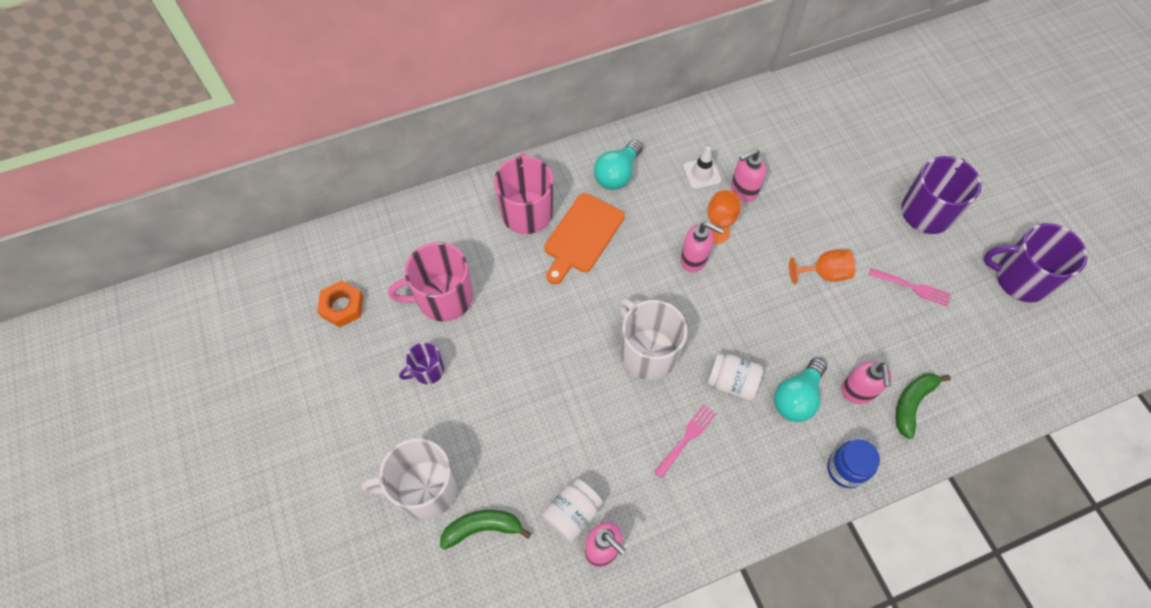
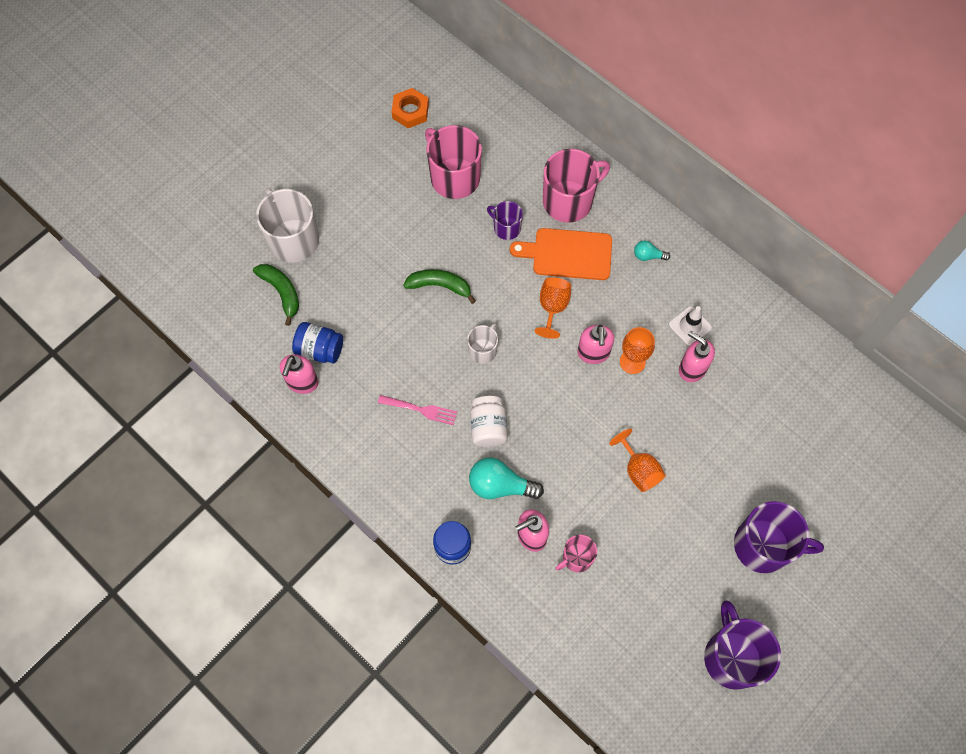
camera: 65 degrees right, 5 degrees up
(427, 370) = (386, 196): purple mug -> purple mug (506, 228)
(572, 514) = (320, 349): white jar -> blue jar
(617, 174) = (648, 256): turquoise light bulb -> turquoise light bulb, size x0.53
(631, 272) = (552, 308): none -> orange goblet
(647, 352) = (483, 350): white mug -> white mug, size x0.53
(892, 362) = (576, 558): none -> pink mug
(912, 287) = (666, 555): pink fork -> none
(912, 403) = (542, 586): green banana -> green banana (440, 286)

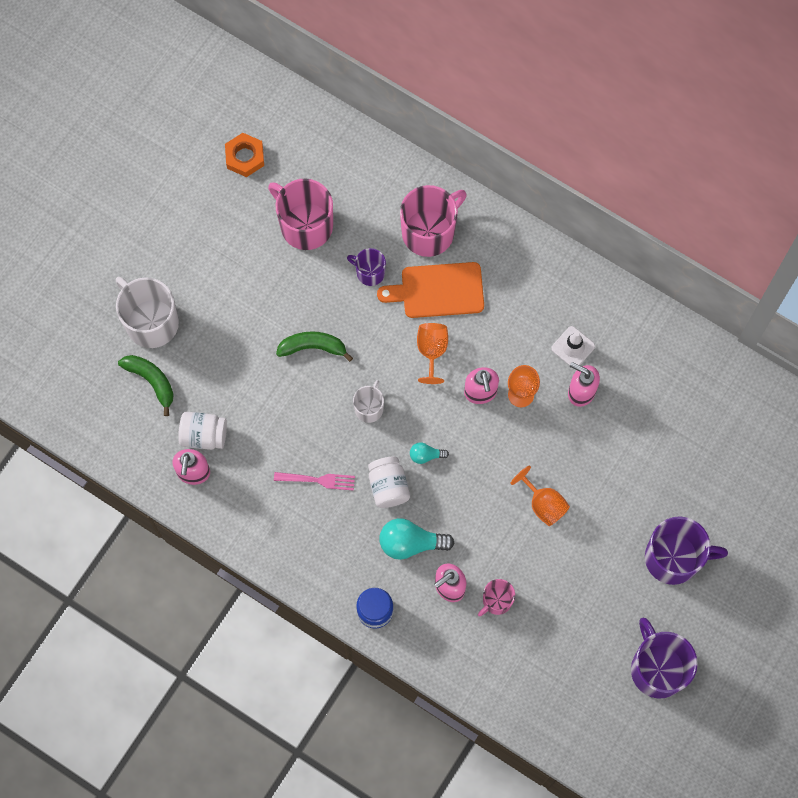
camera: 10 degrees left, 5 degrees up
(320, 349) = (204, 435): blue jar -> white jar
(648, 256) = (520, 279): turquoise light bulb -> turquoise light bulb (426, 455)

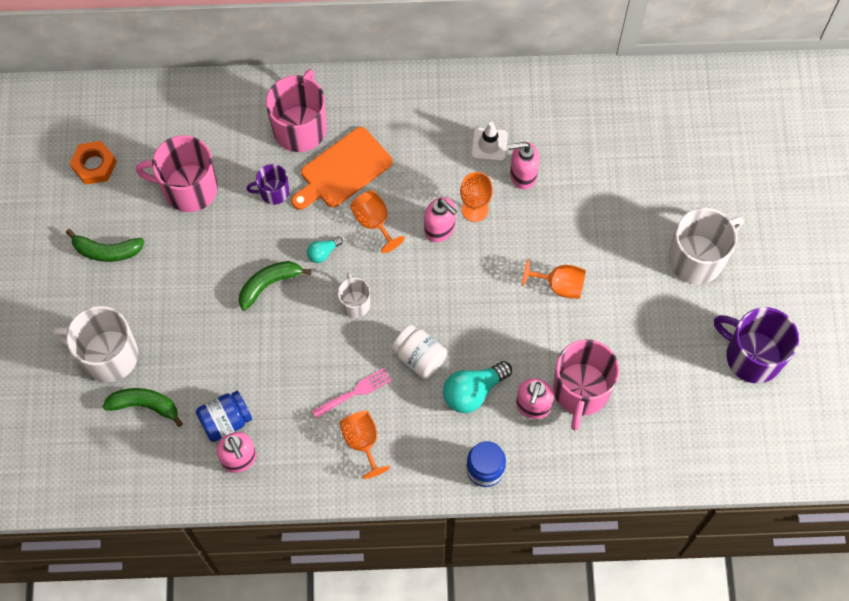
camera: 35 degrees left, 5 degrees down
(204, 435) = (226, 421): white jar -> blue jar
(207, 235) = (107, 251): none -> green banana
(296, 524) = (362, 442): none -> orange goblet
(426, 455) = (432, 310): turquoise light bulb -> turquoise light bulb (323, 253)
(496, 601) = (581, 390): pink mug -> pink mug, size x1.87
(674, 558) = (697, 258): purple mug -> white mug

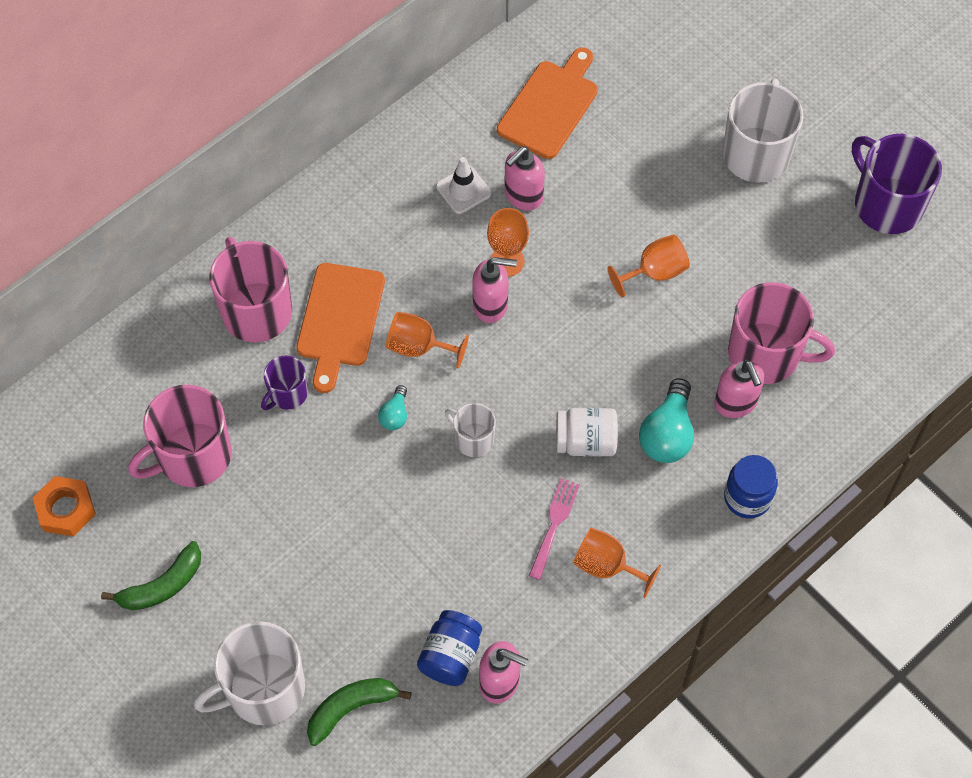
camera: 40 degrees left, 5 degrees down
(269, 284) = (368, 487): green banana -> none
(581, 390) = (766, 354): pink mug -> pink mug turned 45 degrees counterclockwise
(592, 130) = (550, 106): none -> orange cutting board
(752, 356) = (886, 204): purple mug -> purple mug turned 60 degrees clockwise

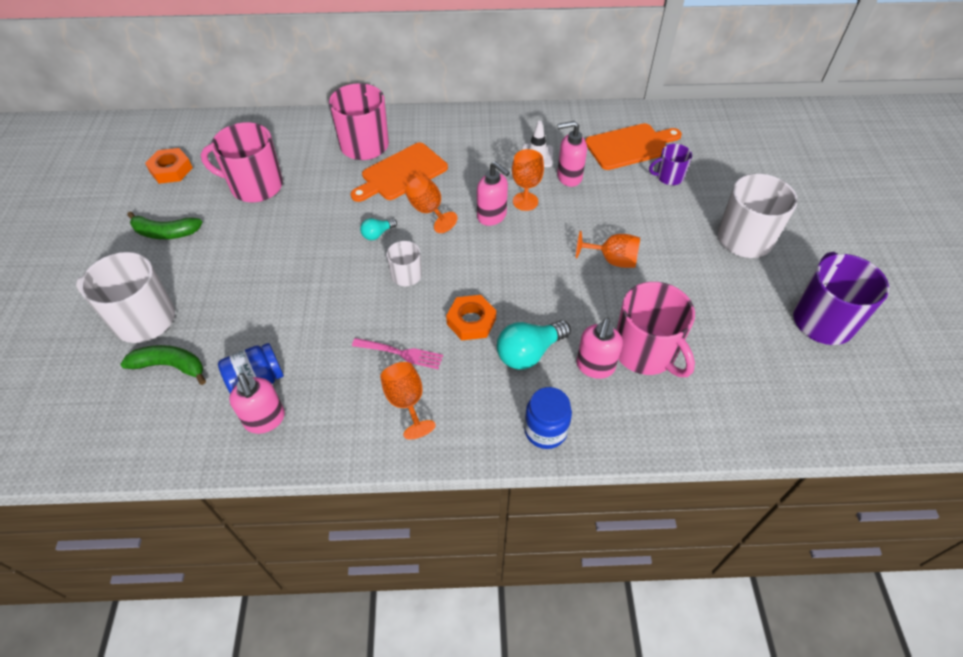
camera: 40 degrees right, 10 degrees down
(287, 394) = (335, 189): purple mug -> purple mug (669, 177)
(554, 524) = (401, 353): pink fork -> pink fork turned 45 degrees clockwise
(585, 442) = (471, 321): white jar -> orange nut

